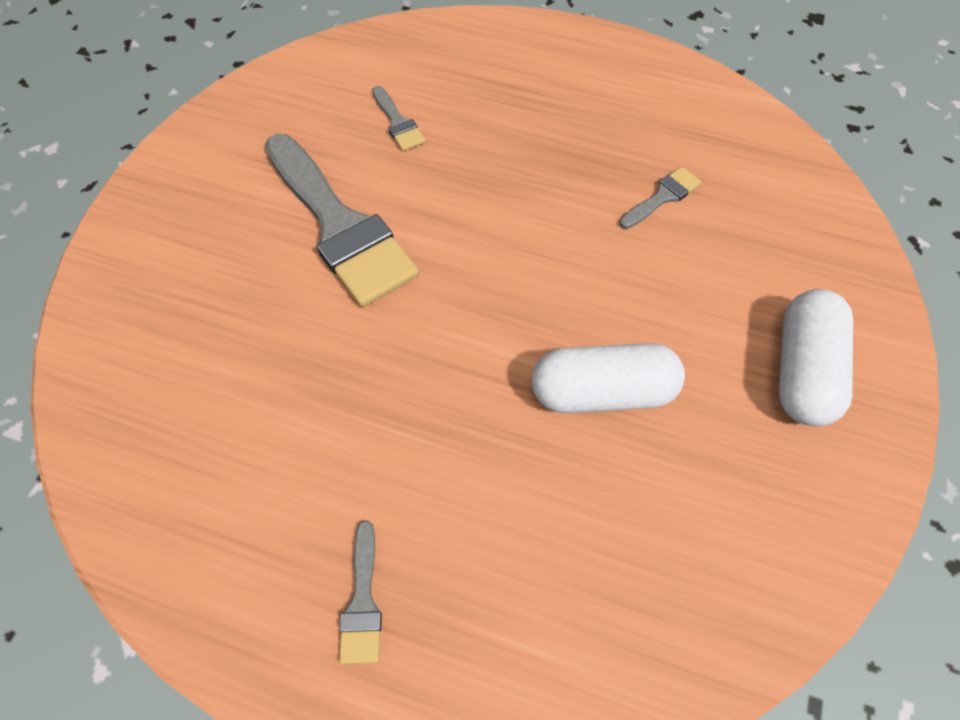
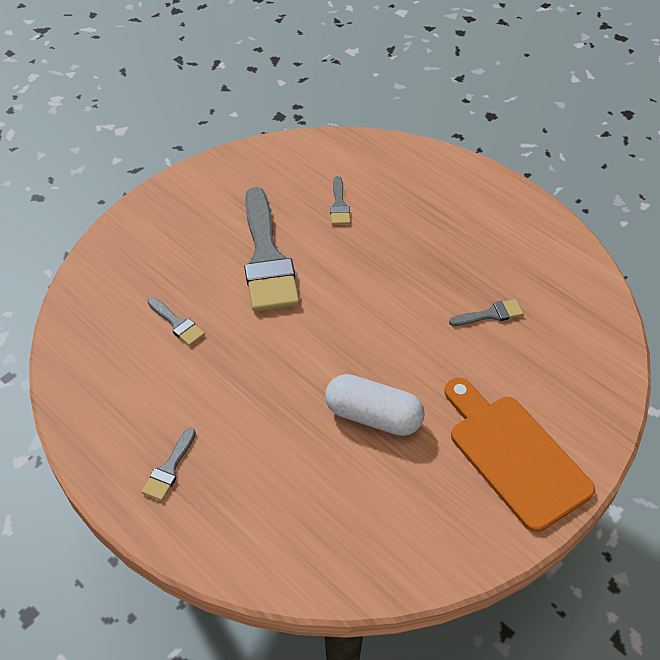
camera: 25 degrees right, 10 degrees down
(260, 367) = (177, 323): none -> grey brush
(802, 370) = (514, 455): white capsule -> orange cutting board

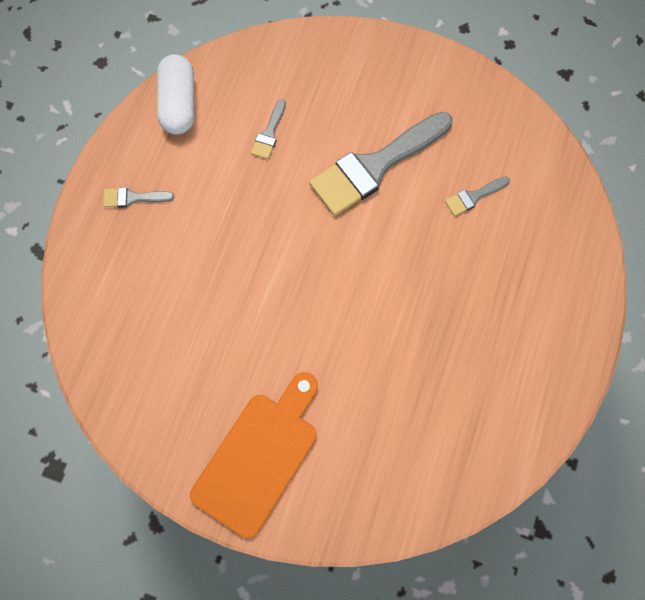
camera: 65 degrees right, 20 degrees up
(373, 416) = (247, 326): white capsule -> white capsule (179, 104)
(490, 314) = (408, 383): grey brush -> none

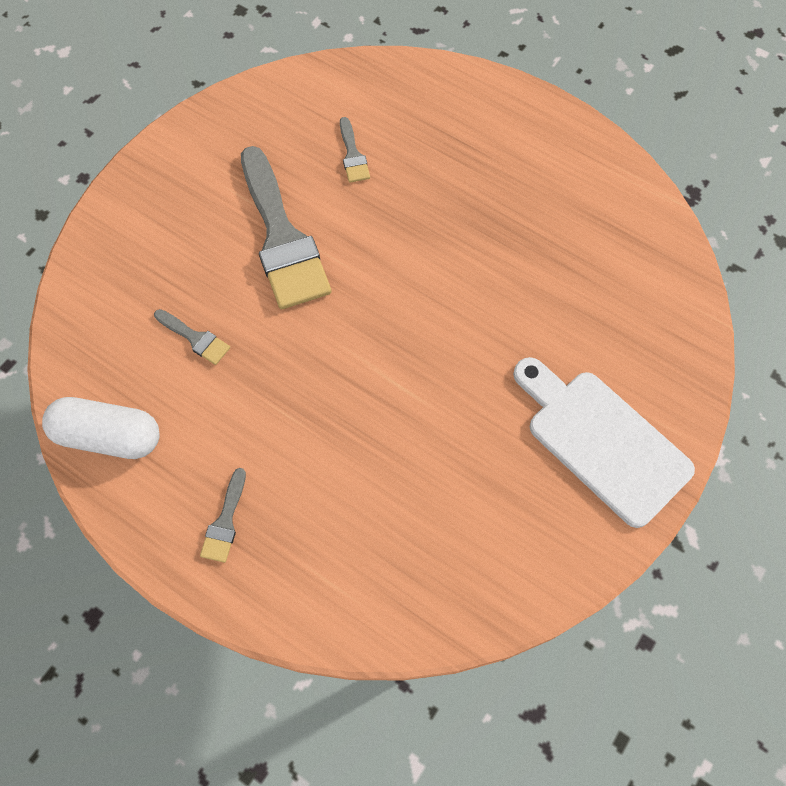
camera: 75 degrees left, 5 degrees down
(259, 457) = (602, 441): orange cutting board -> white cutting board

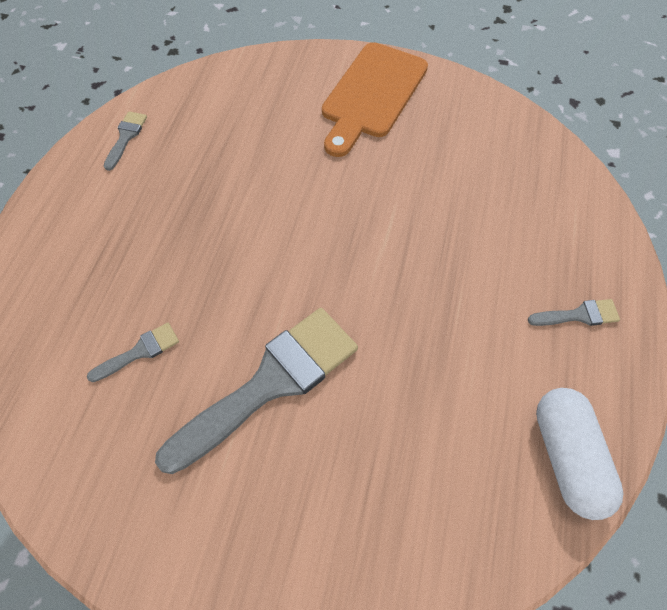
camera: 110 degrees left, 5 degrees down
(195, 338) = (423, 420): grey brush -> grey brush (126, 137)
(602, 441) = (372, 95): white cutting board -> orange cutting board

